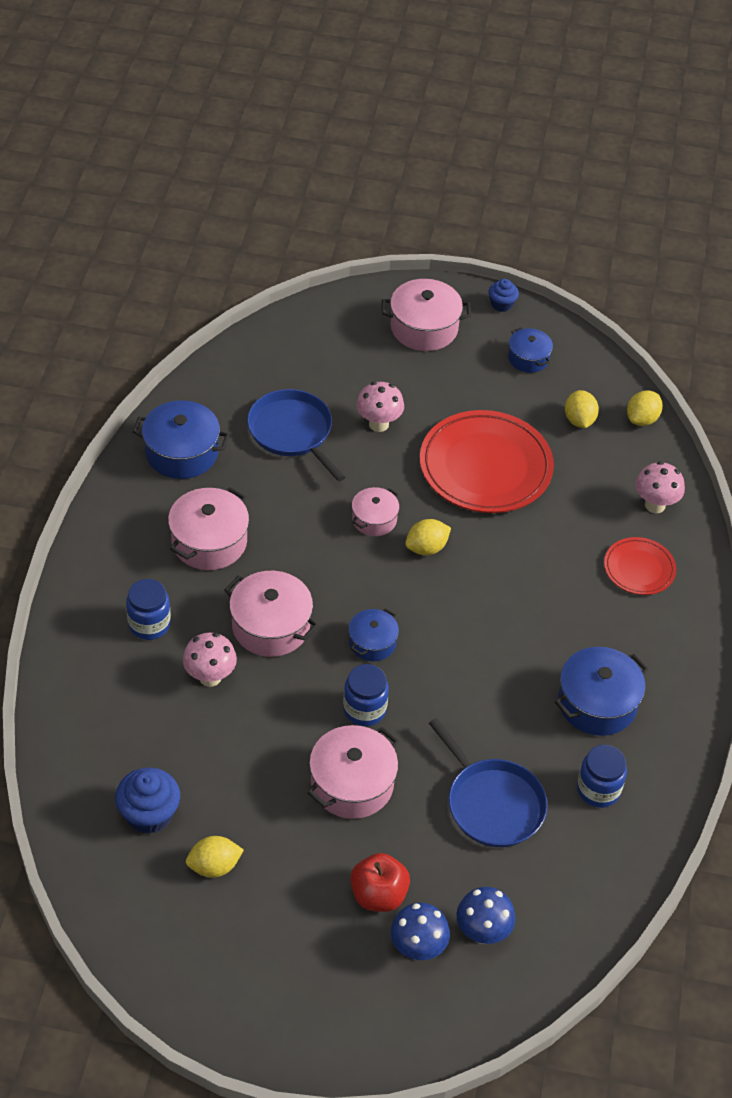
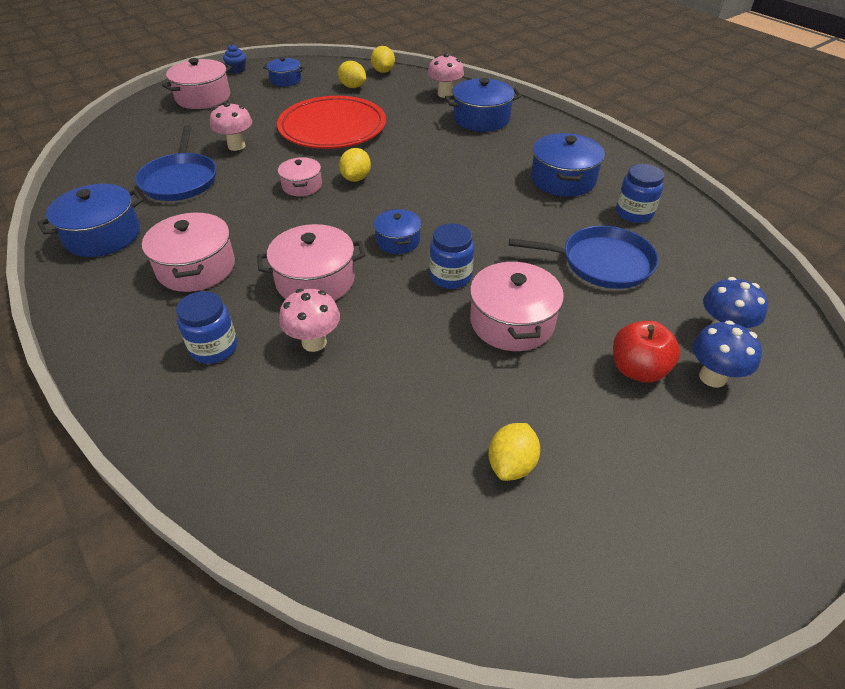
camera: 45 degrees left, 5 degrees down
(149, 814) = (404, 478): blue cupcake -> none
(292, 432) = (180, 180): blue pan -> blue pan turned 105 degrees counterclockwise
(639, 569) = (481, 119): red plate -> blue pot

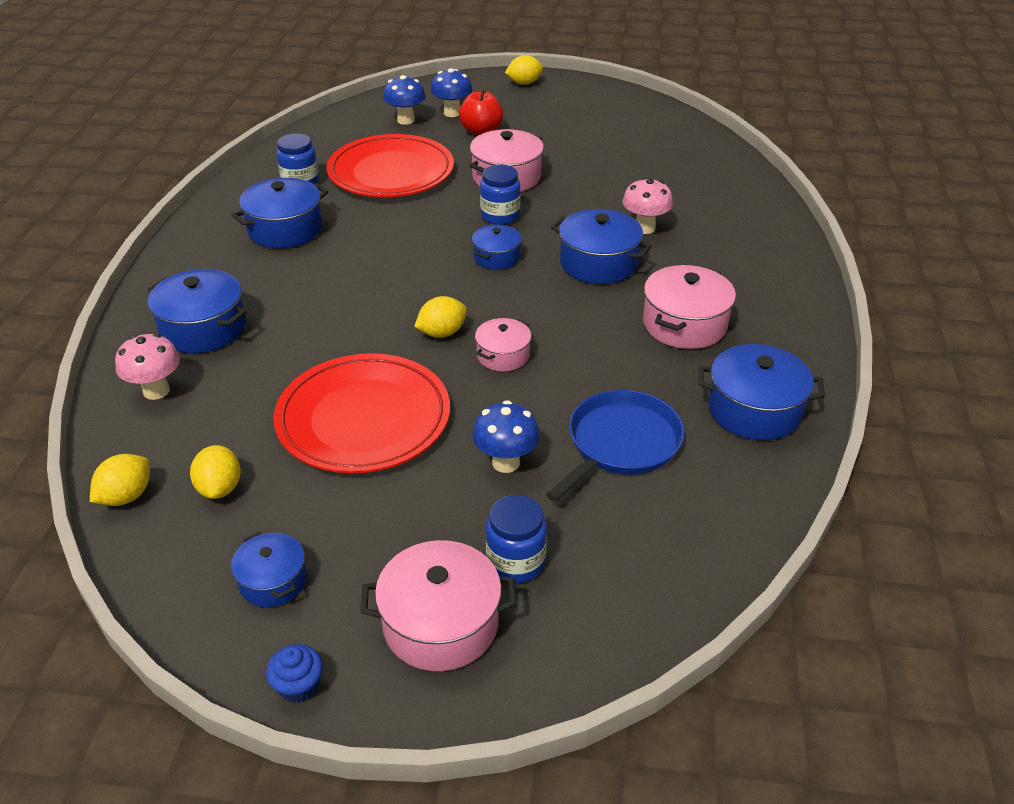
camera: 135 degrees left, 5 degrees down
(214, 348) = (717, 258): blue jar -> blue jar (515, 562)
(236, 146) = (506, 462): pink mushroom -> blue mushroom
(315, 280) = (598, 263): pink pot -> blue pot
(511, 464) = (605, 137): yellow lemon -> yellow lemon (524, 83)
(601, 262) = (391, 173): blue pan -> red plate

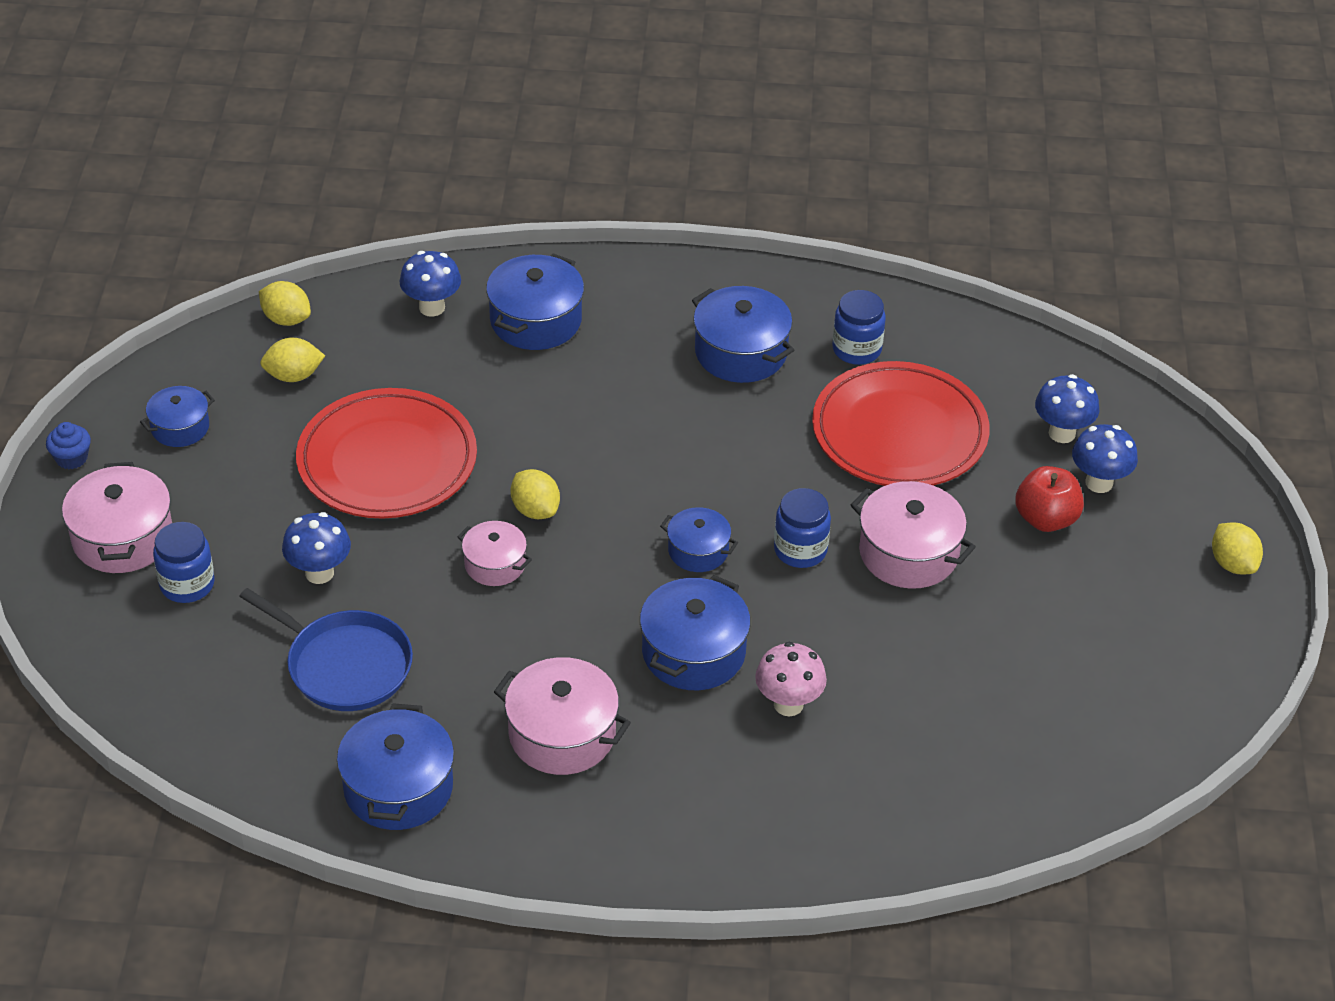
camera: 85 degrees right, 5 degrees up
(156, 391) = (432, 307): pink mushroom -> blue mushroom

